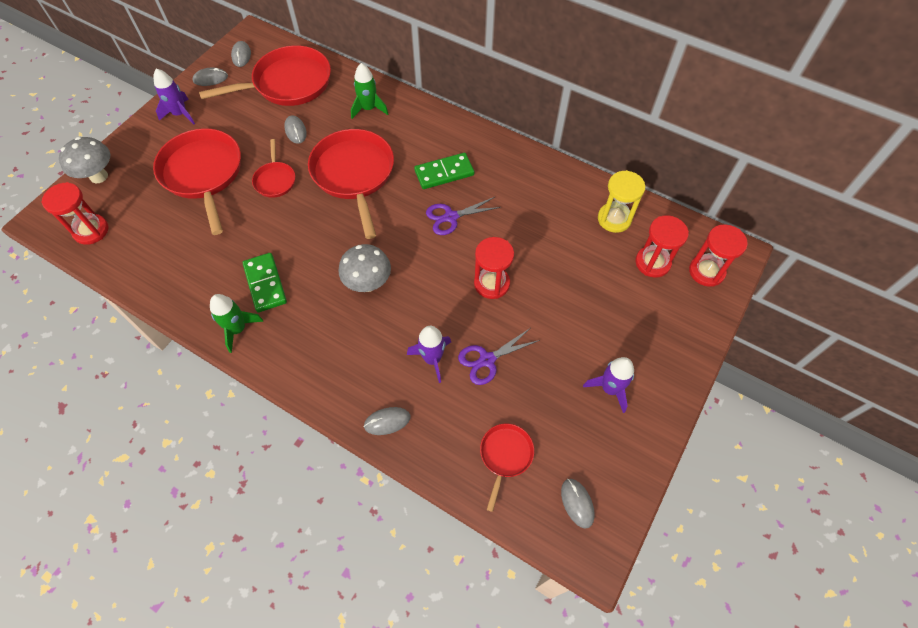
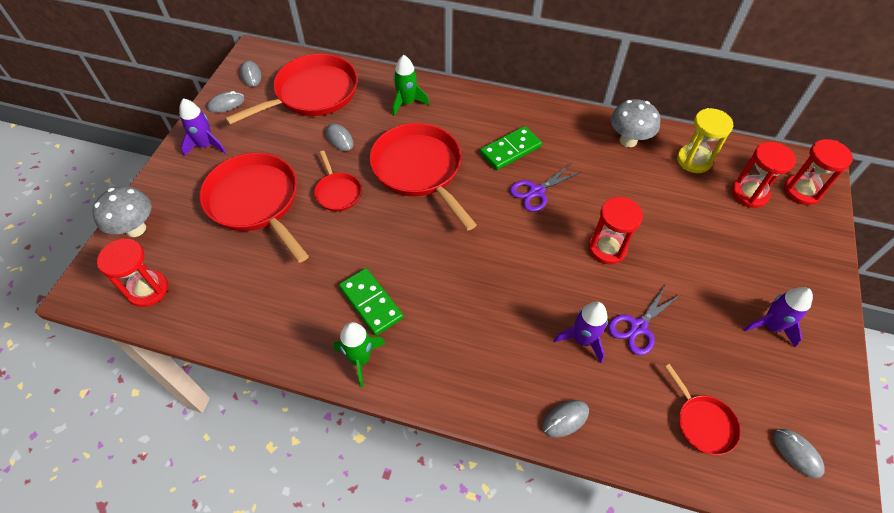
camera: 15 degrees left, 5 degrees down
(368, 283) = (481, 277): grey mushroom -> grey mushroom (628, 140)
(505, 455) = (703, 423): red pan -> red pan turned 150 degrees clockwise

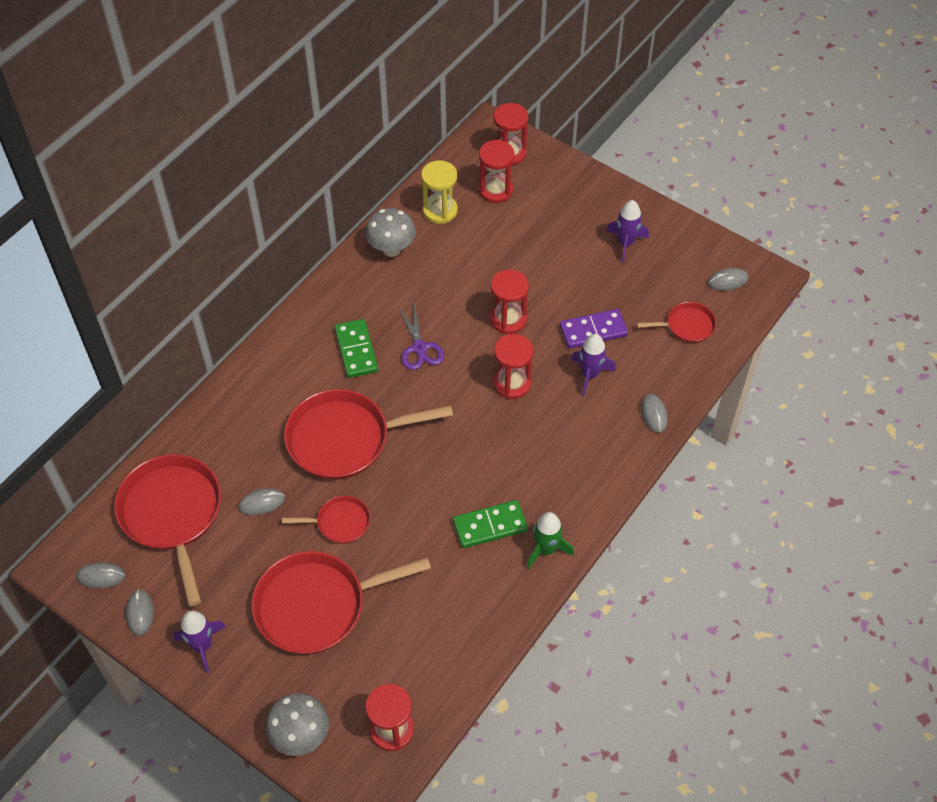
camera: 70 degrees left, 0 degrees up
(407, 103) = (239, 422): green rocket -> none
(536, 273) = (512, 383): none -> red hourglass
(638, 327) = (593, 331): purple scissors -> purple domino

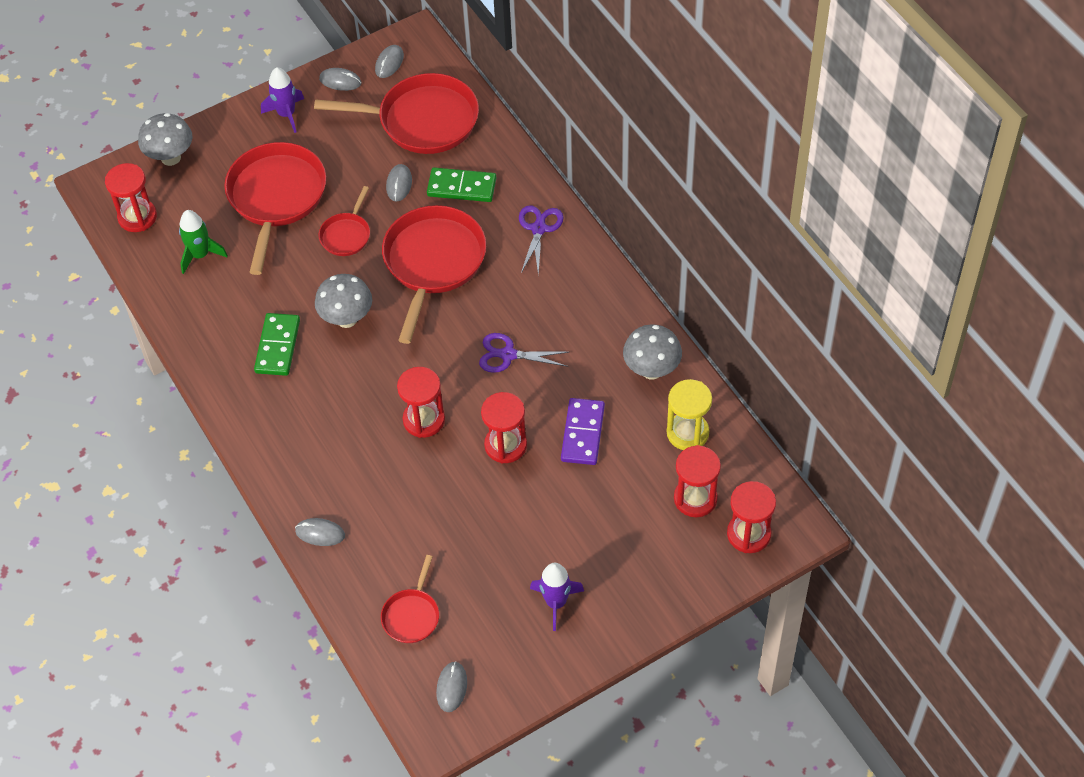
camera: 115 degrees right, 0 degrees up
(274, 372) = (539, 229): none -> purple scissors
(356, 350) = (532, 301): green domino -> green domino (461, 187)
(435, 482) = (347, 319): none -> grey mushroom
(546, 549) = (228, 382): green rocket -> green rocket (200, 255)
(590, 374) = (398, 494): purple rocket -> none
(593, 331) = (451, 519): purple domino -> purple domino (582, 433)

